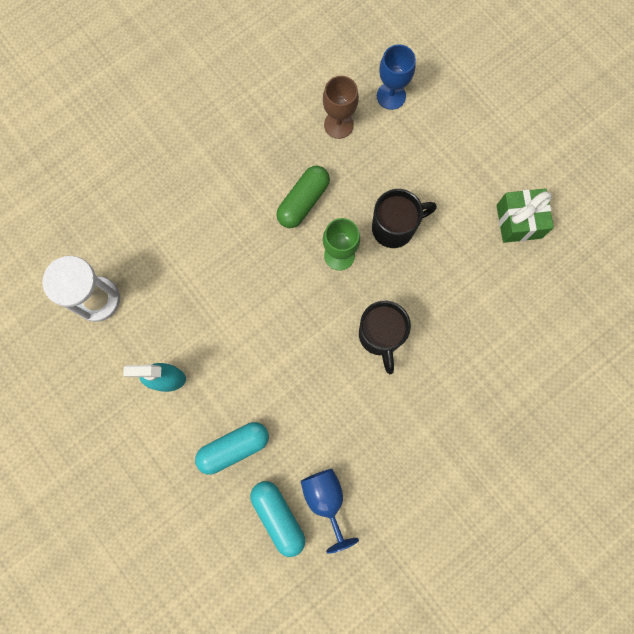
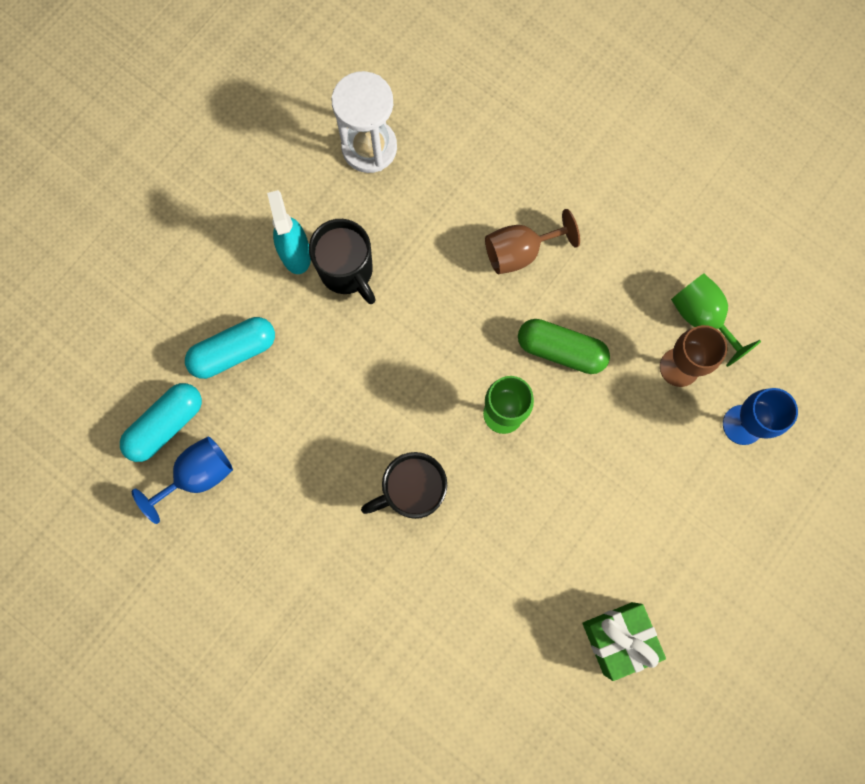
camera: 75 degrees right, 0 degrees up
(219, 209) = (520, 252): none -> brown goblet
(234, 448) = (234, 352): turquoise capsule -> turquoise capsule turned 75 degrees counterclockwise
(306, 99) = (702, 317): none -> green goblet
(394, 228) = (560, 474): black mug -> black mug (347, 271)

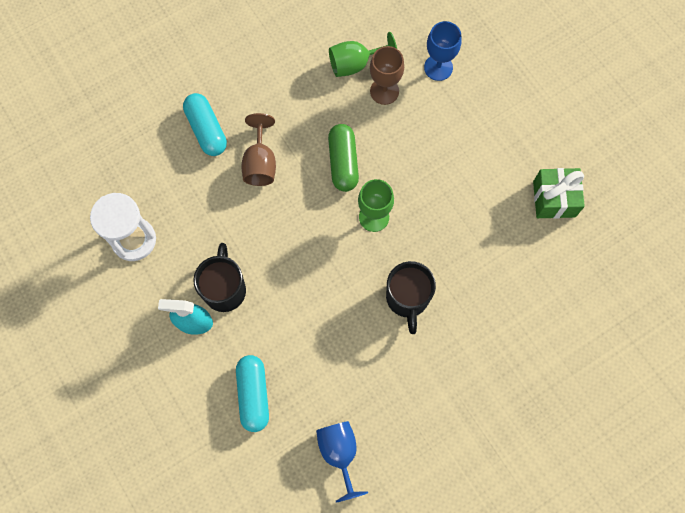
camera: 70 degrees left, 5 degrees down
(166, 425) = (291, 466): turquoise capsule -> turquoise capsule (206, 130)
(347, 271) = (225, 289): black mug -> black mug turned 75 degrees counterclockwise
(561, 350) = (343, 162): green capsule -> green capsule turned 45 degrees counterclockwise

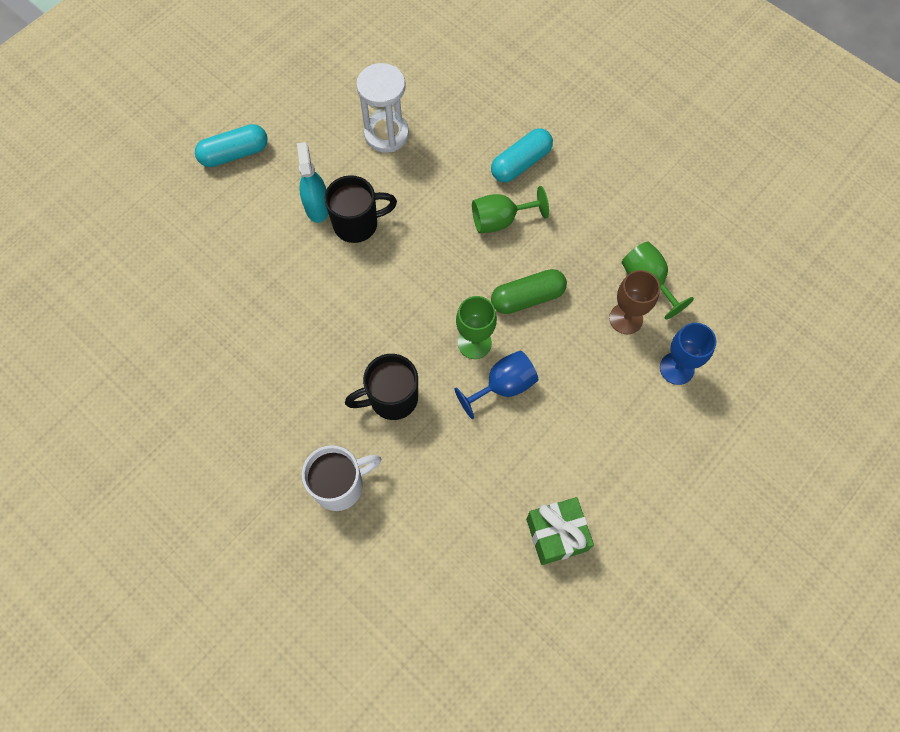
camera: 75 degrees right, 5 degrees down
(253, 395) = (256, 277): turquoise capsule -> turquoise capsule (234, 154)
(260, 163) = (500, 220): brown goblet -> green goblet
(339, 453) = (213, 371): blue goblet -> blue goblet (503, 386)
(475, 360) = (340, 485): none -> white mug

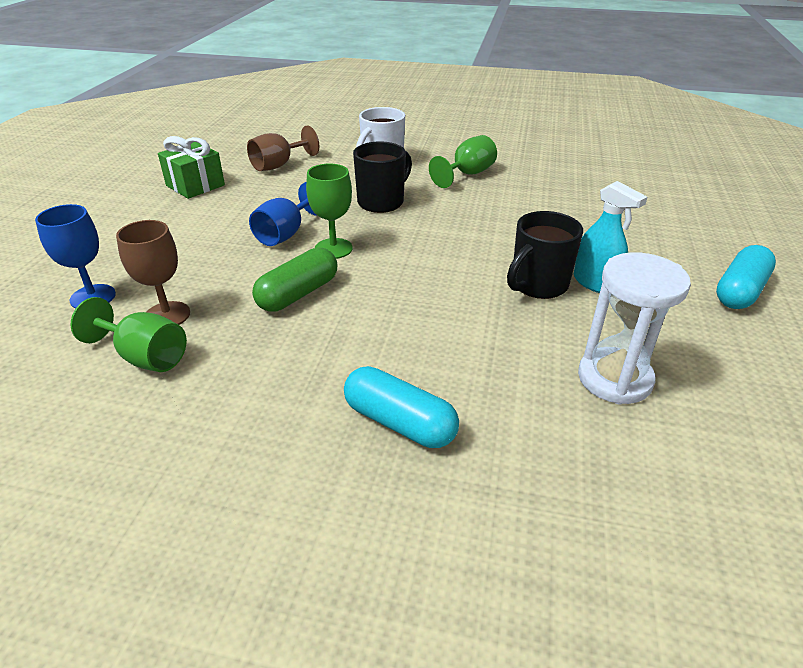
camera: 150 degrees right, 30 degrees down
(452, 541) = (279, 165): none -> brown goblet
(500, 220) = (379, 347): green goblet -> green goblet (467, 174)
(521, 163) = (399, 422): turquoise capsule -> turquoise capsule turned 75 degrees counterclockwise

